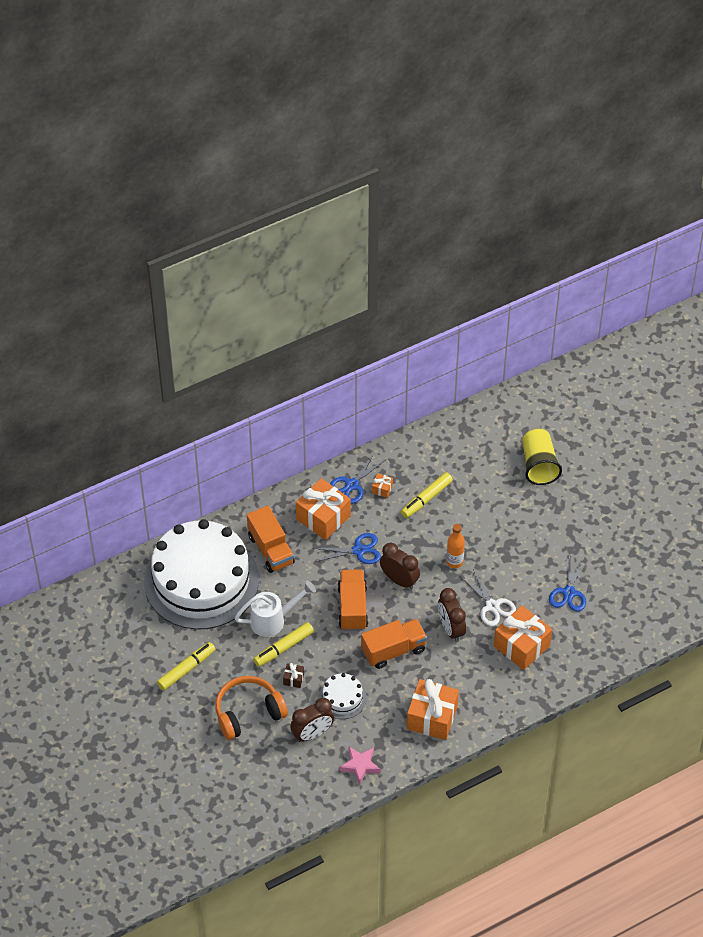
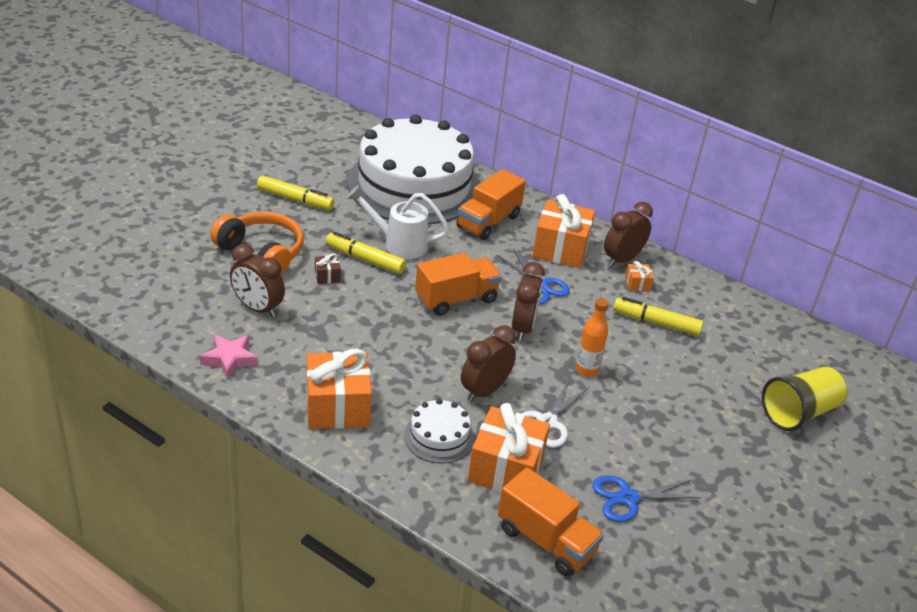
camera: 60 degrees right, 15 degrees down
(273, 620) = (398, 244): white watering can -> white watering can turned 150 degrees clockwise
(342, 698) = (322, 320): white cake -> white cake (439, 437)
(352, 485) = (622, 260): blue scissors -> brown clock
(393, 650) = (418, 347): orange truck -> orange truck (546, 541)

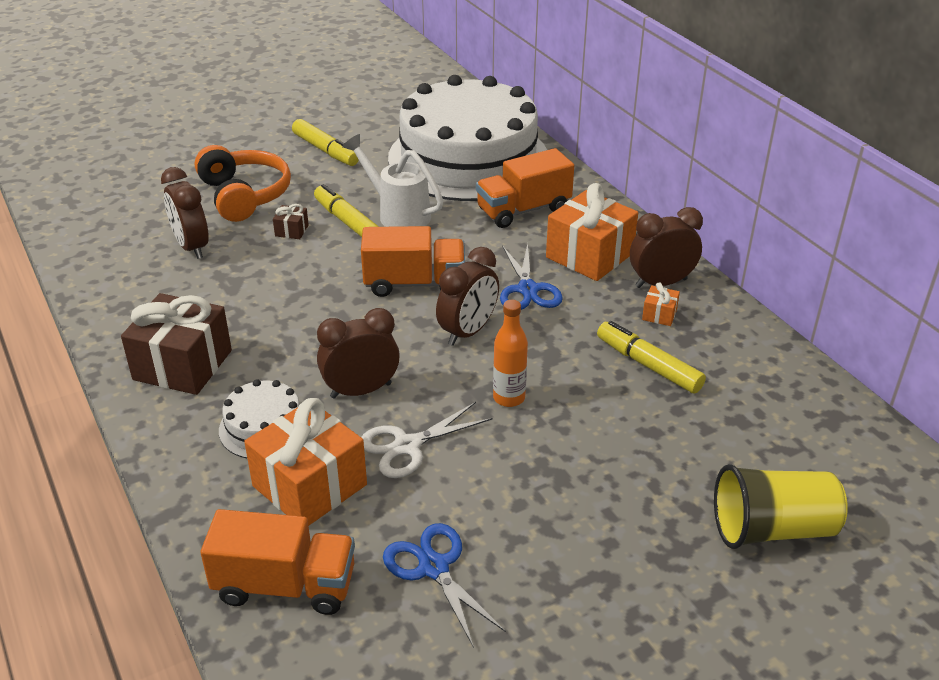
camera: 30 degrees right, 0 degrees up
(229, 359) = (119, 290): pink star -> none
(337, 407) = (182, 365): orange gift -> brown gift
(546, 541) = (285, 585): orange truck -> orange truck turned 60 degrees counterclockwise
(627, 498) = (434, 567): blue scissors -> blue scissors turned 45 degrees clockwise

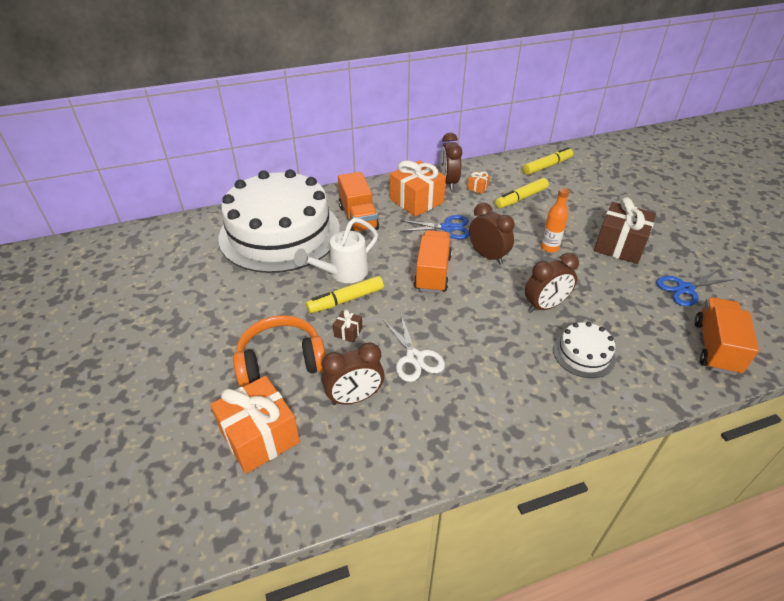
camera: 80 degrees left, 5 degrees up
(182, 365) = (518, 400): brown gift -> brown gift (619, 245)
(310, 485) = (634, 334): orange gift -> orange gift (260, 436)
(325, 150) = (228, 306): yellow marker -> yellow marker (547, 166)
(361, 390) = (545, 306): brown clock -> brown clock turned 105 degrees counterclockwise
(406, 446) = (594, 290): white scissors -> white scissors (414, 358)
(772, 529) = (633, 187): yellow cup -> none

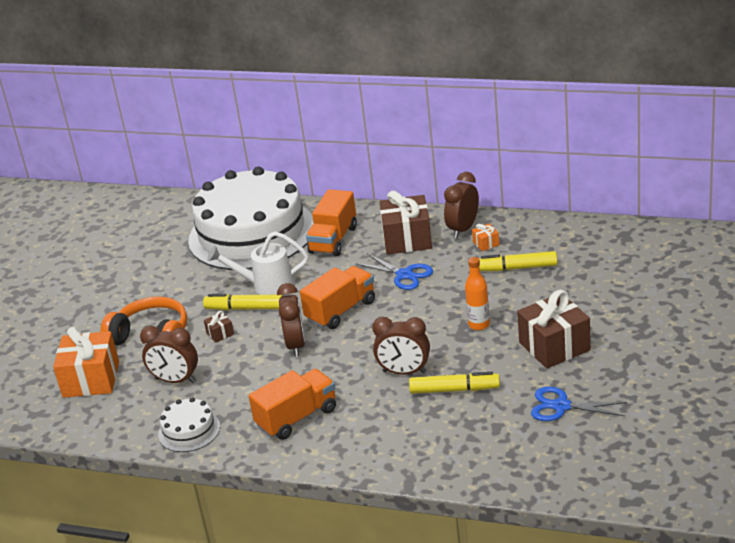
camera: 40 degrees right, 10 degrees down
(414, 358) = (248, 371): white scissors -> none
(416, 201) = (407, 239): orange gift -> brown gift
(488, 256) = (409, 312): brown clock -> brown clock (296, 345)
(547, 166) = (595, 242): yellow marker -> yellow marker (454, 390)
(583, 354) = (386, 419): white cake -> white cake (189, 431)
(715, 347) = (513, 460): orange truck -> orange truck (297, 418)

